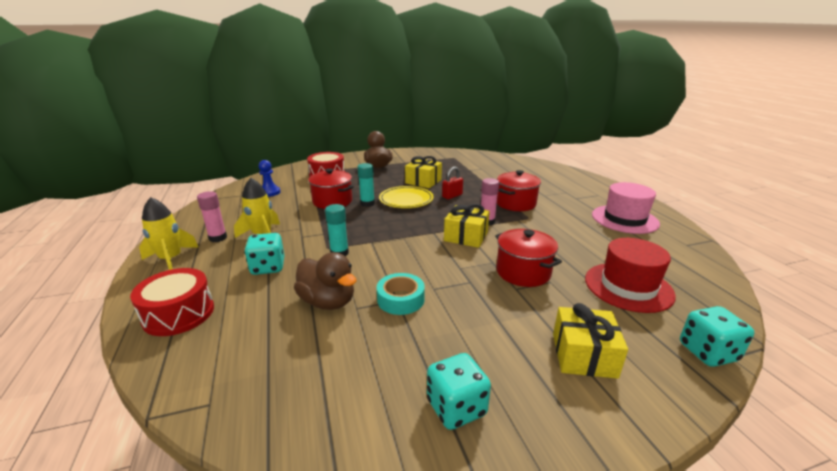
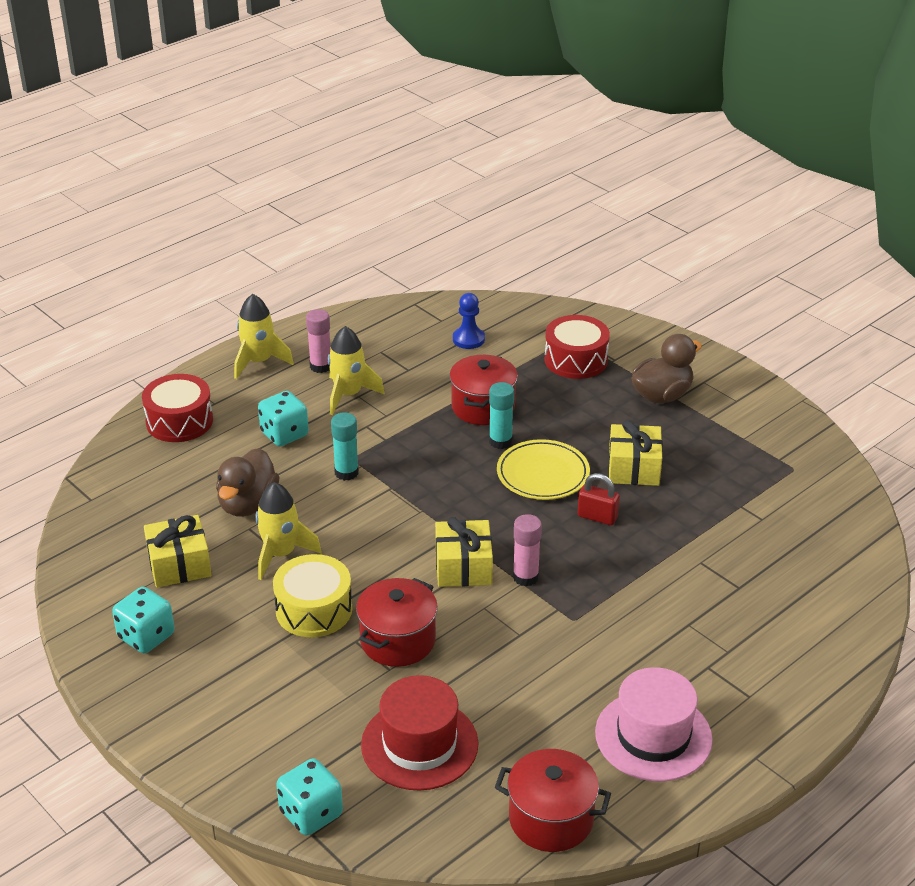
camera: 65 degrees right, 10 degrees up
(400, 299) = (280, 554): turquoise tape -> yellow rocket
(473, 298) = (314, 609): none -> yellow drum
(515, 203) = (621, 595): red pot -> red pot (551, 819)
(583, 355) = (256, 711): yellow gift -> yellow gift (179, 564)

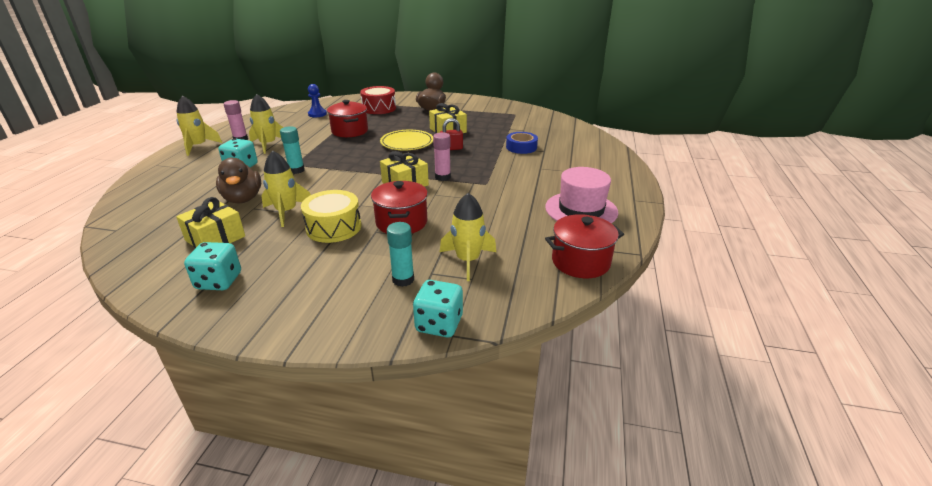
camera: 35 degrees left, 5 degrees down
(179, 421) = (161, 180): red drum -> none
(419, 744) = (468, 261): red hat -> yellow rocket
(500, 441) = (372, 139): turquoise glue stick -> turquoise glue stick (403, 279)
(710, 562) = (521, 147): none -> blue tape

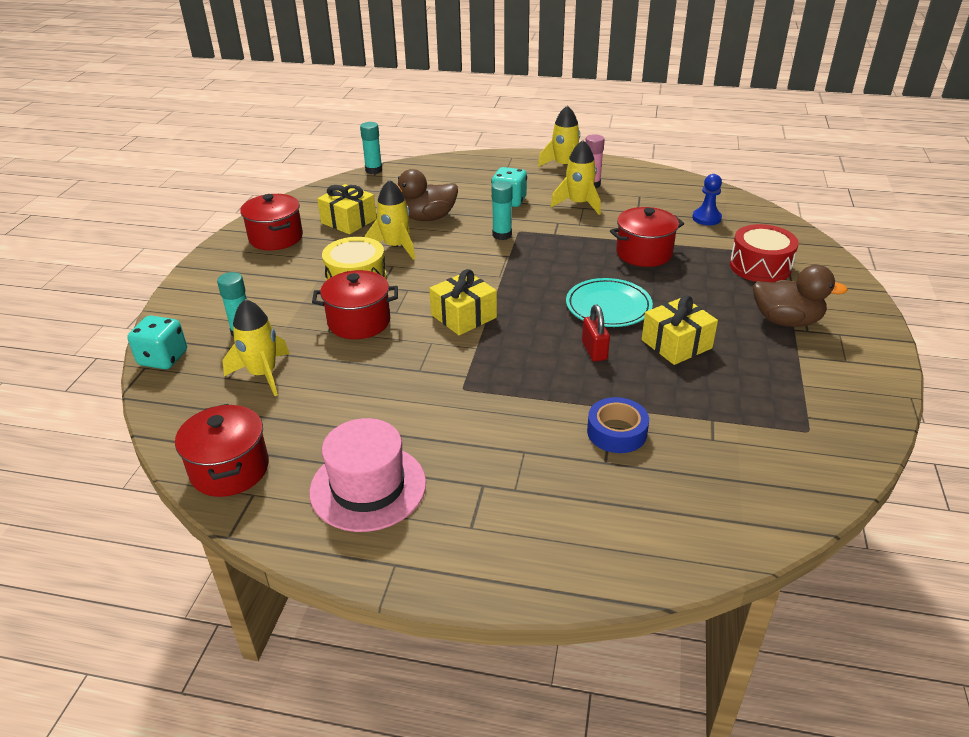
camera: 90 degrees right, 5 degrees up
(102, 230) = (373, 170): none -> turquoise glue stick
(219, 281) = (276, 238): turquoise dice -> red pot
(407, 143) = (608, 307): yellow plate -> turquoise plate
(442, 177) = (484, 346): pink glue stick -> none

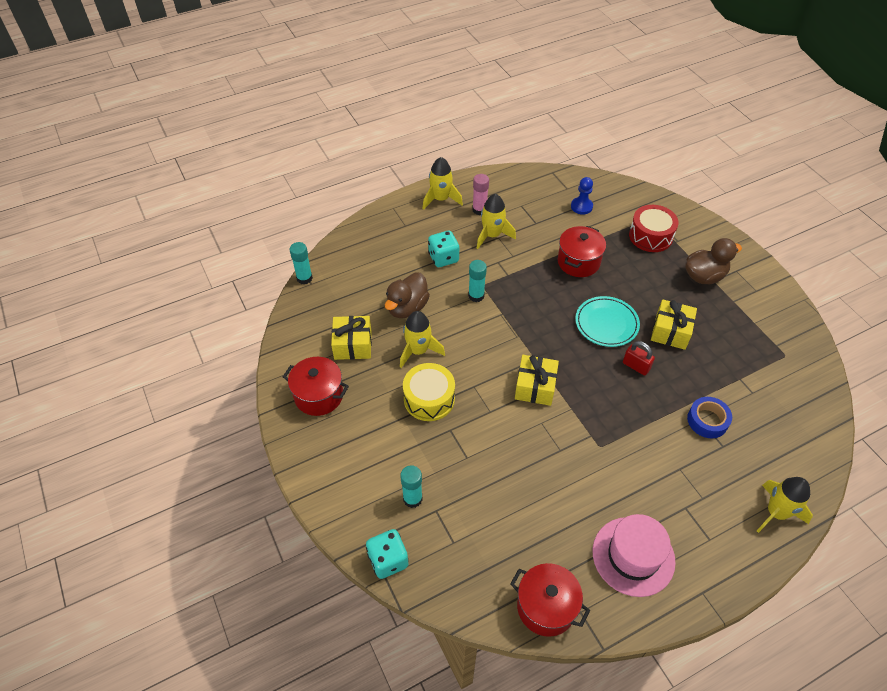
camera: 40 degrees left, 15 degrees up
(263, 374) = (472, 523): yellow rocket -> yellow rocket (776, 513)
(359, 322) = (477, 436): red pot -> none

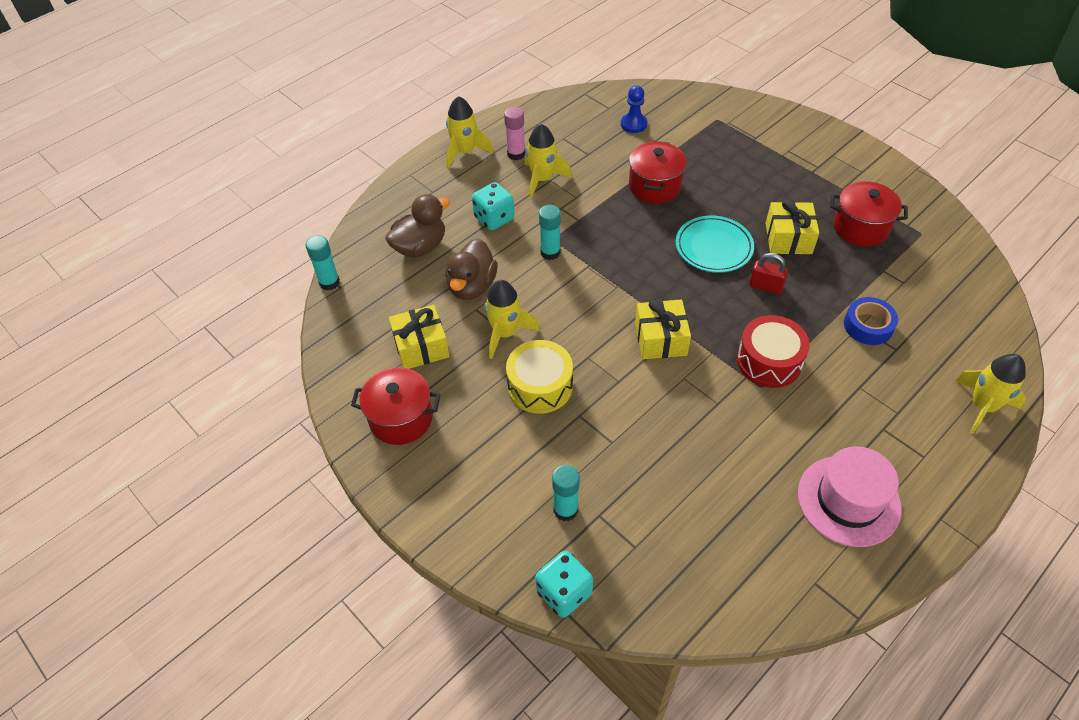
camera: 15 degrees left, 0 degrees up
(546, 607) = (773, 589): red pot -> red pot (860, 228)
(650, 236) = (724, 139): red drum -> red drum (769, 361)
(704, 276) = (800, 169): brown duck -> brown duck (420, 247)

